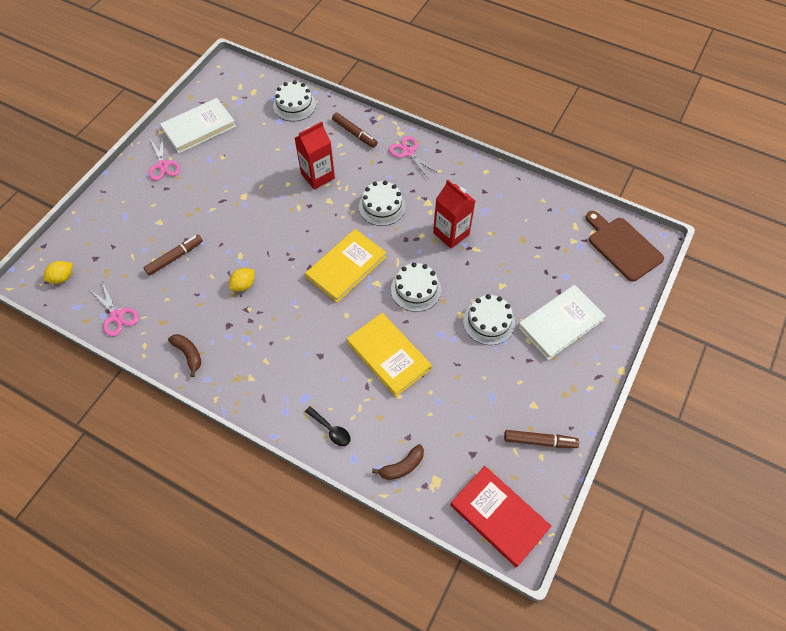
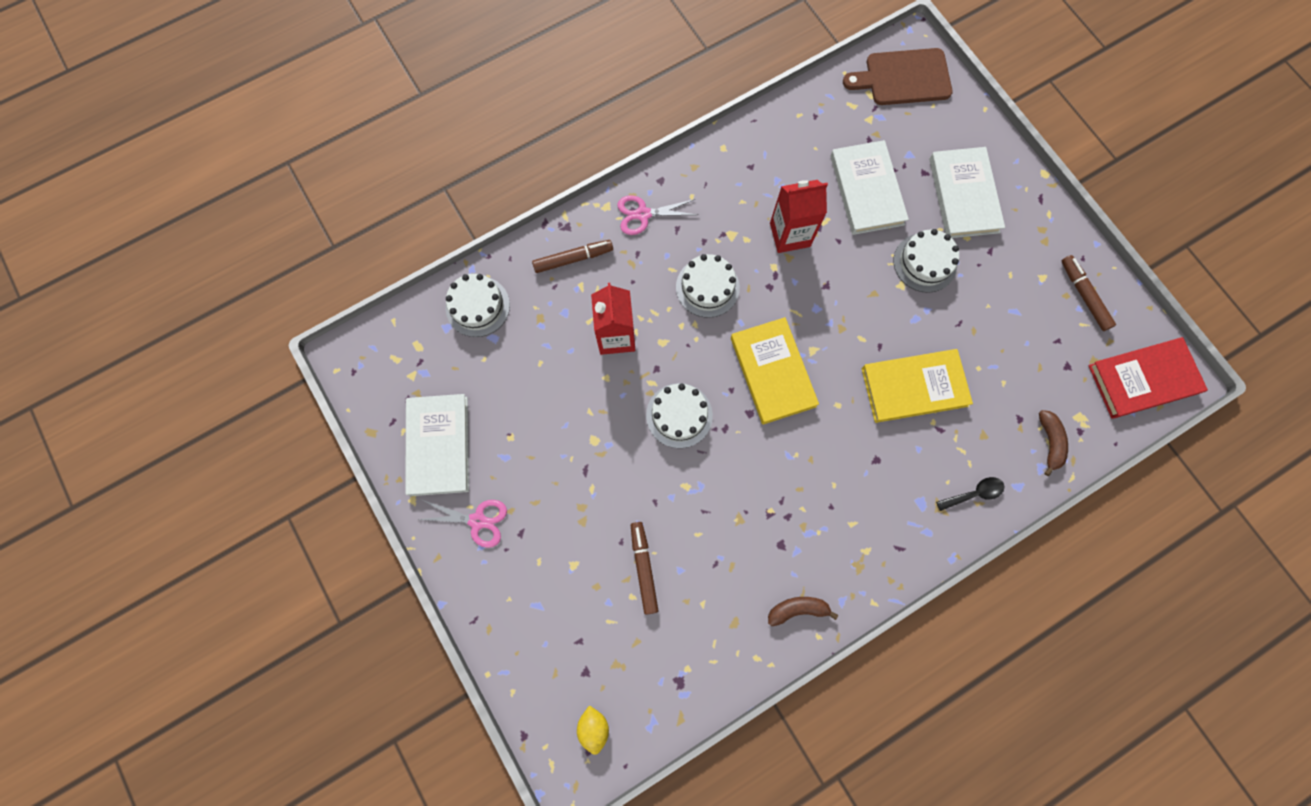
camera: 60 degrees left, 15 degrees up
(117, 316) = (694, 676): pink scissors -> none
(244, 285) = (733, 501): yellow lemon -> none
(416, 289) = (844, 313): white cake -> white cake (679, 415)
(517, 262) = (867, 190): none -> white book
(539, 441) = (1083, 295): brown marker -> brown marker turned 60 degrees counterclockwise

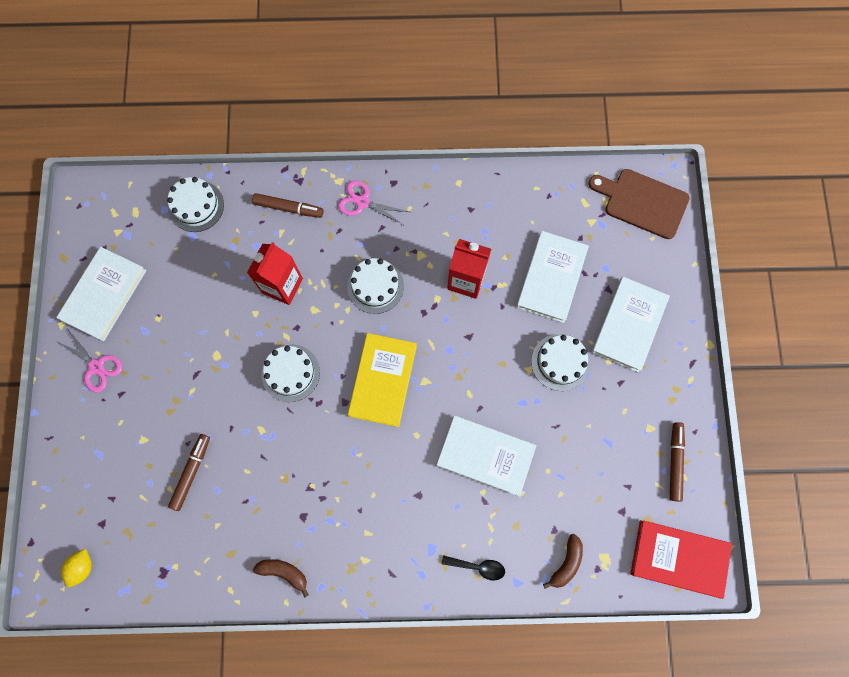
camera: 30 degrees right, 0 degrees up
(914, 387) = (485, 456): yellow book -> white book

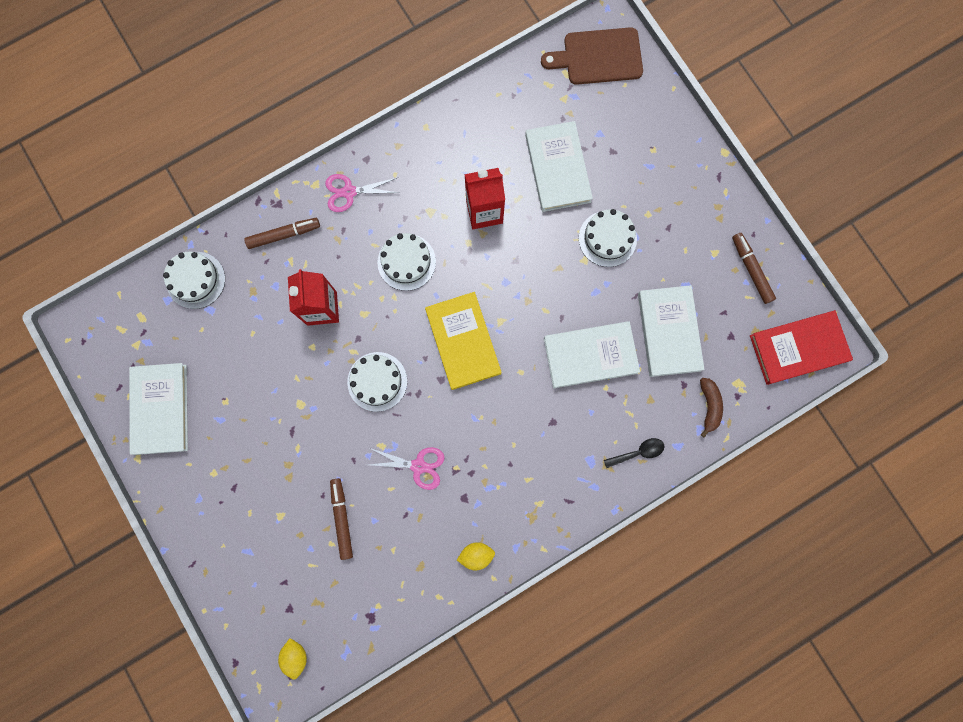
camera: 30 degrees left, 5 degrees up
(96, 366) = (195, 477): pink scissors -> pink scissors (418, 466)
(284, 572) = (476, 554): brown banana -> yellow lemon
(628, 325) = (647, 173): white book -> white book (669, 332)

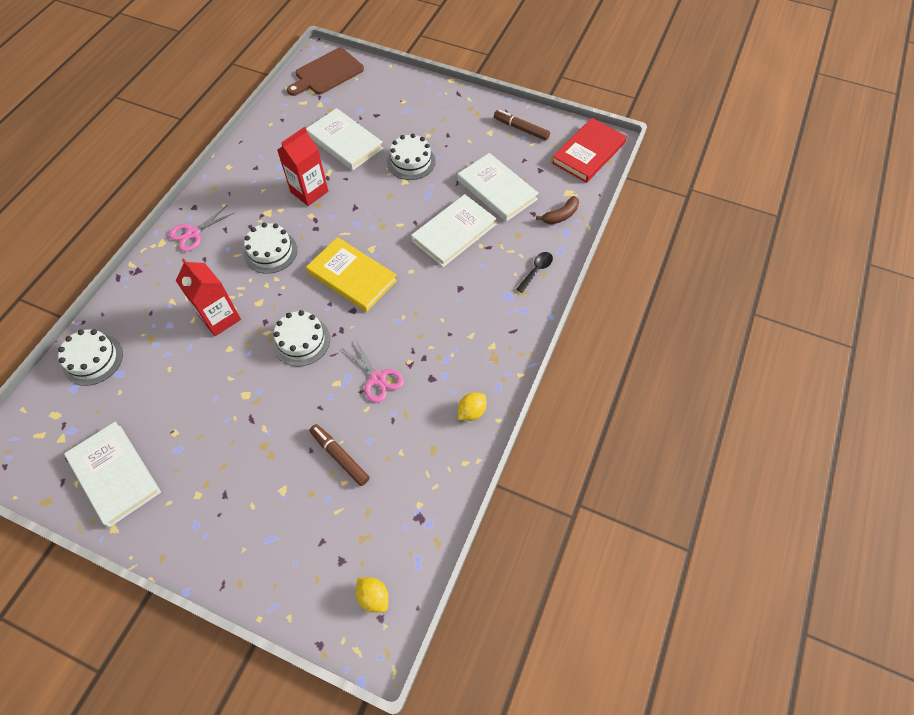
camera: 35 degrees left, 20 degrees down
(284, 235) = (155, 287): brown marker -> none
(418, 466) = (377, 378): pink scissors -> pink scissors turned 75 degrees clockwise
(709, 406) = (560, 216): brown banana -> brown banana turned 90 degrees clockwise

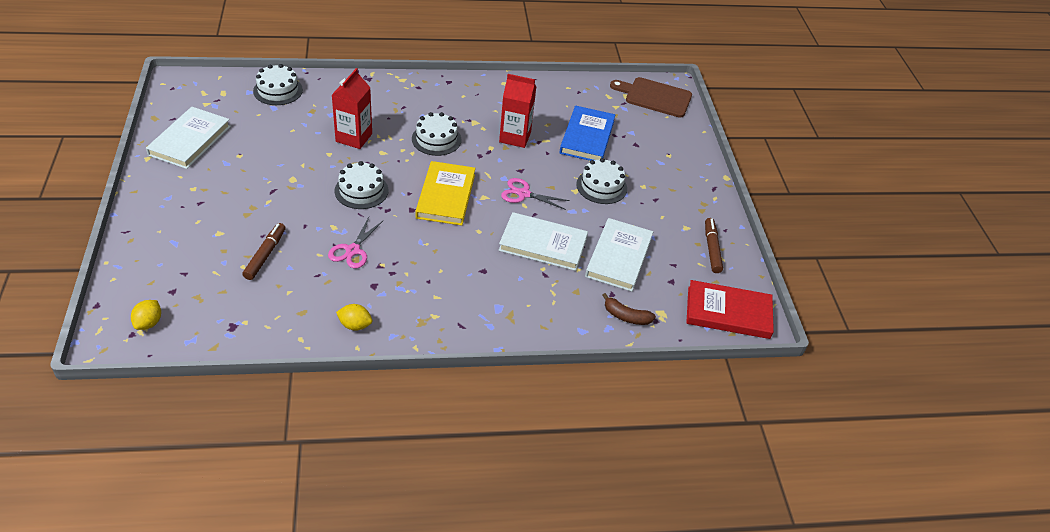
camera: 55 degrees right, 15 degrees down
(193, 233) = (423, 91): pink scissors -> pink scissors (523, 194)
(345, 142) = (587, 137): white book -> blue book
(536, 271) = (543, 319): black spoon -> none

